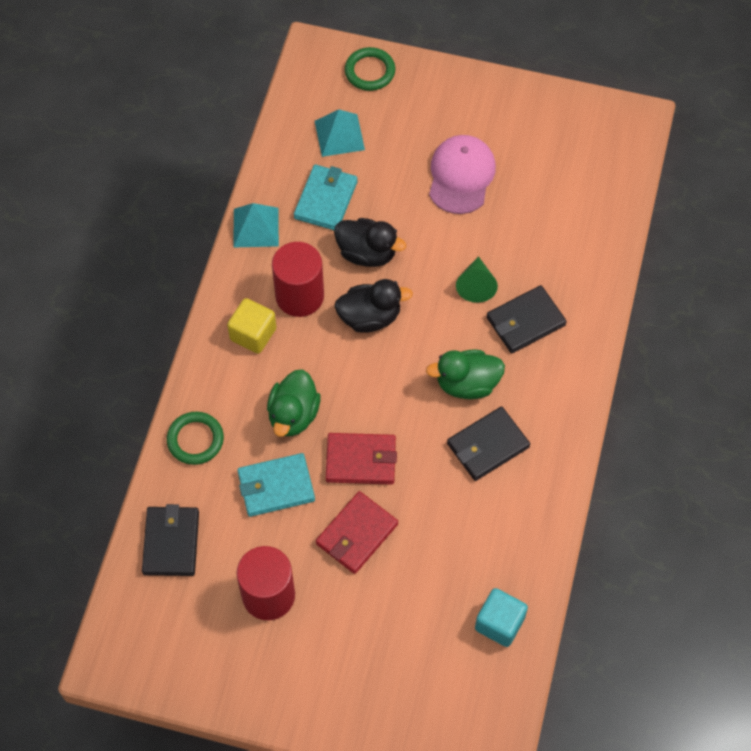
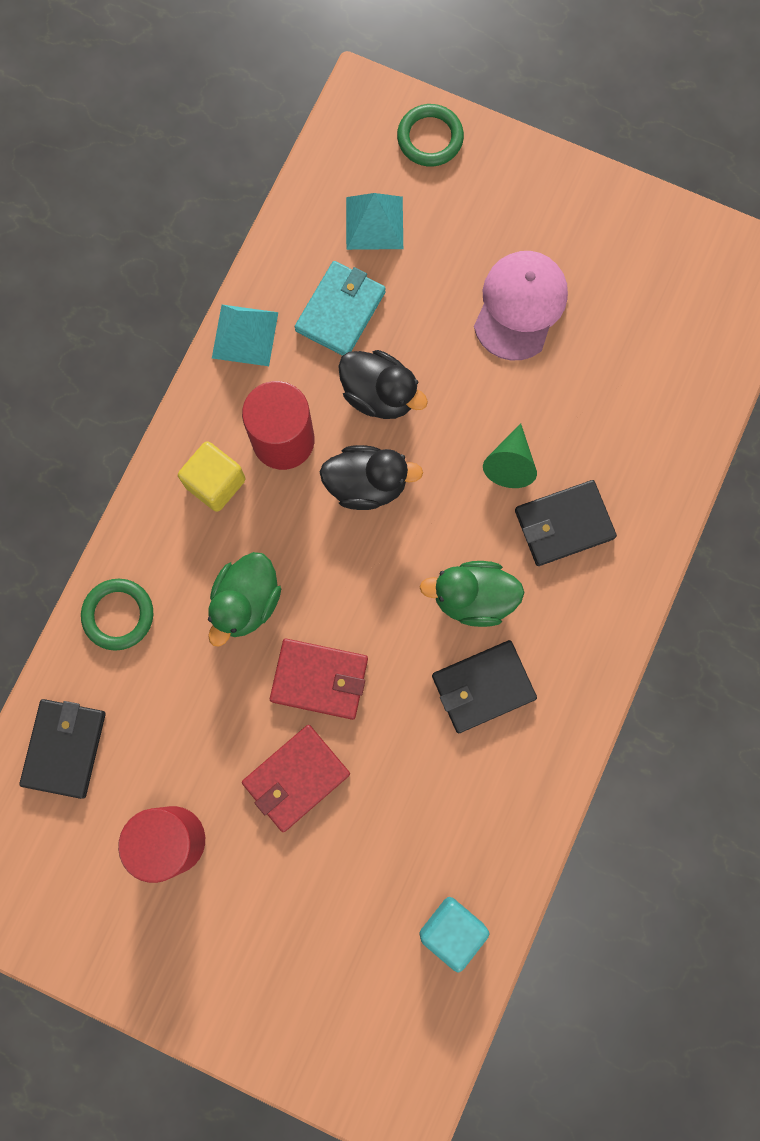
camera: 10 degrees right, 15 degrees up
(276, 486) = (207, 696): turquoise wallet -> none

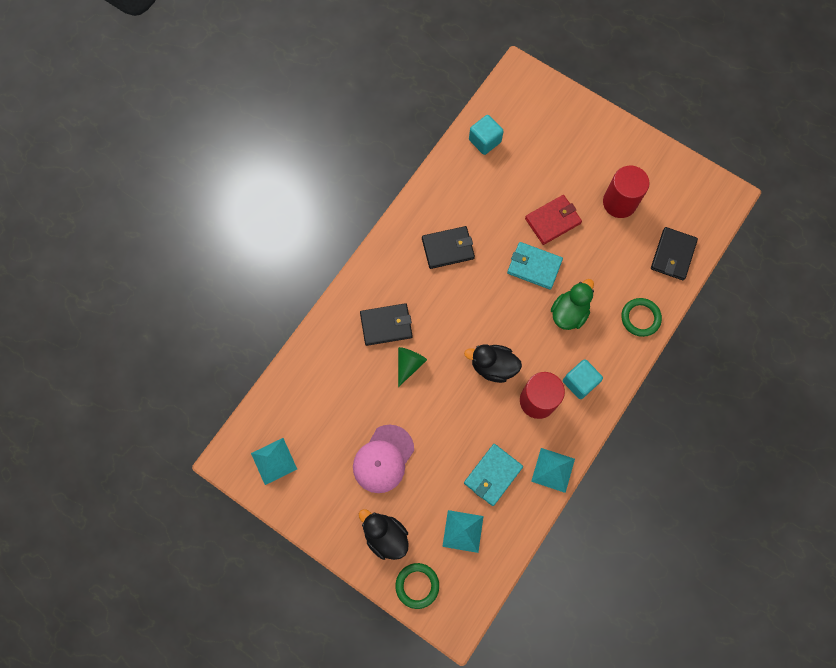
camera: 170 degrees left, 5 degrees down
(215, 483) = (579, 382): yellow cube -> turquoise cube
(319, 679) = (534, 266): red wallet -> turquoise wallet
(379, 395) = (477, 418): black duck -> black duck (385, 536)
(472, 598) = (444, 294): green duck -> none
(693, 274) = (274, 461): none -> turquoise pyramid

